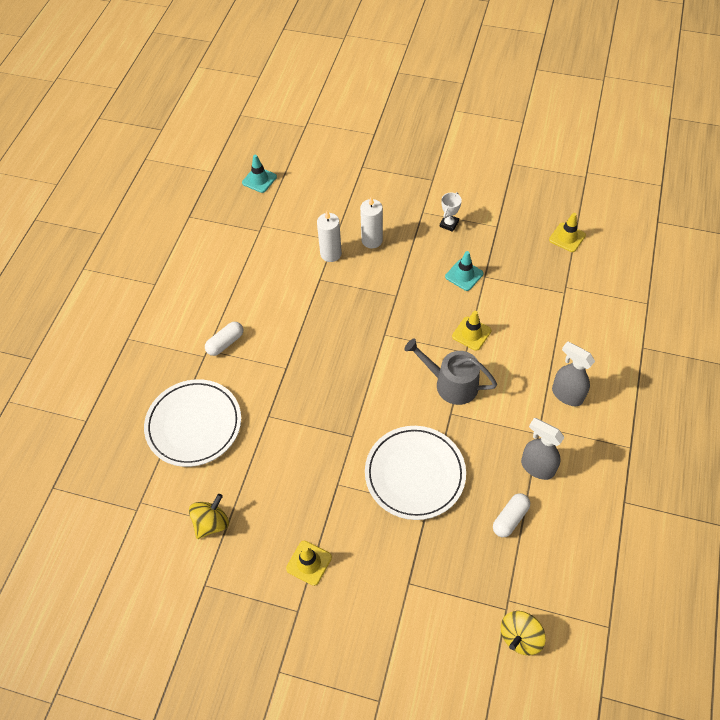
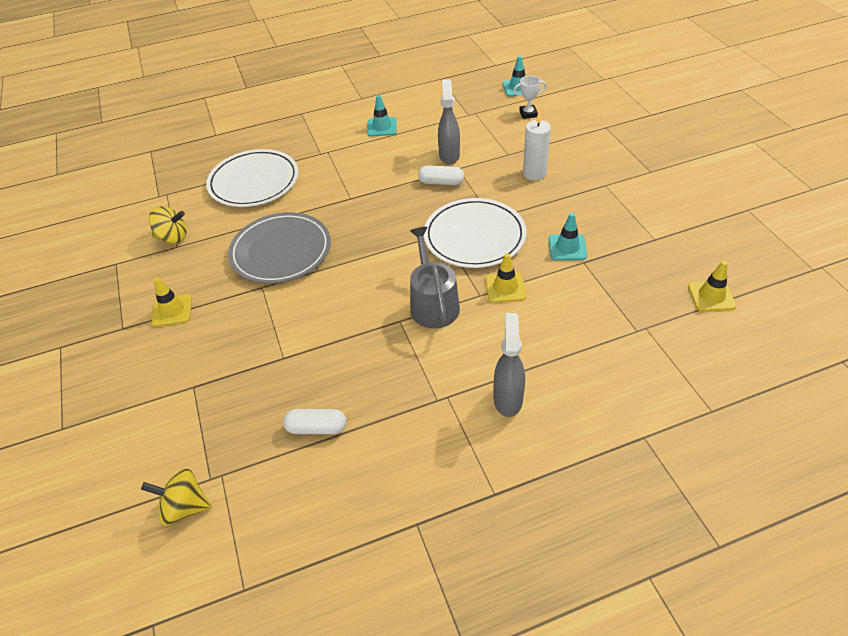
camera: 55 degrees right, 10 degrees down
(214, 294) = (382, 127): none -> turquoise traffic cone
(225, 343) = (343, 156): white capsule -> white capsule (441, 182)
(307, 450) = (281, 251): none -> grey plate
(331, 254) = (491, 160): white candle -> none
(415, 474) = (311, 330): white plate -> white plate (474, 236)
(449, 224) = (614, 207): white trophy -> white trophy (528, 114)
(537, 467) = (395, 419): grey spray bottle -> grey spray bottle (449, 155)

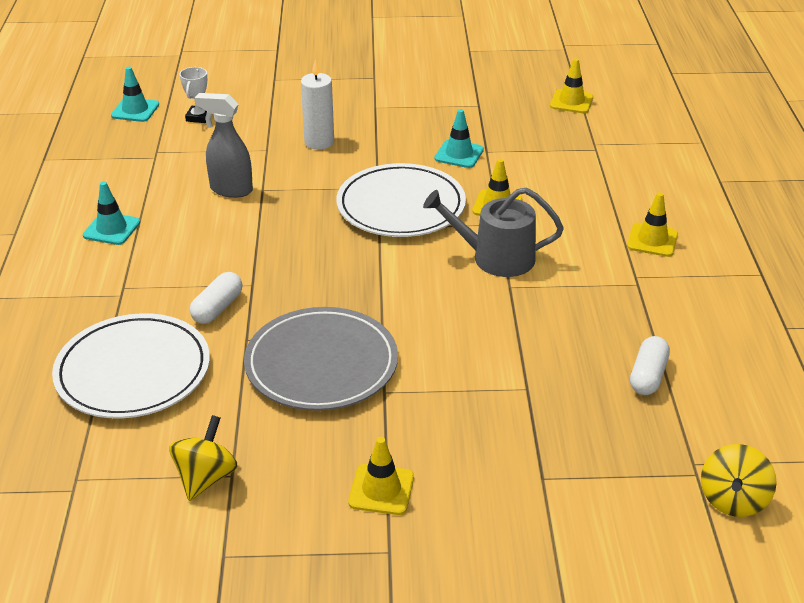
camera: 75 degrees left, 10 degrees down
(441, 182) = (281, 207): white capsule -> white capsule (217, 308)
(508, 399) = (652, 240): grey spray bottle -> yellow traffic cone

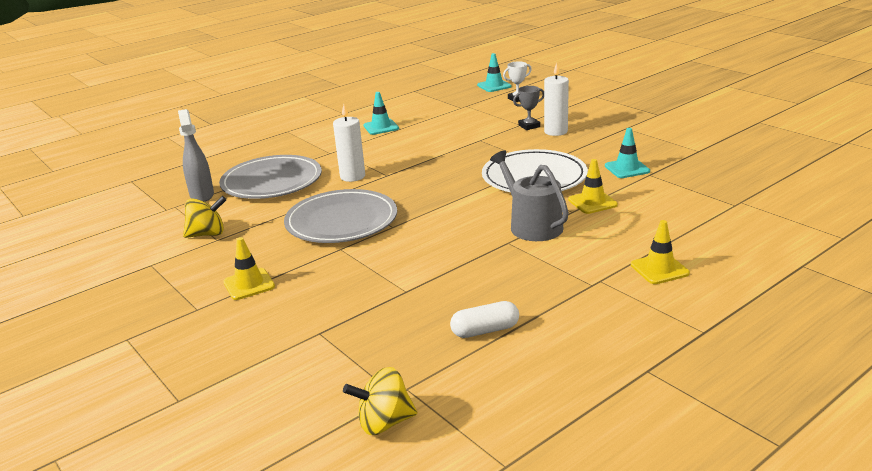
camera: 55 degrees right, 10 degrees down
(133, 371) = (272, 182): white plate -> grey plate
(217, 308) = (352, 176): white capsule -> white candle
(230, 190) = (464, 134): grey spray bottle -> grey spray bottle (202, 195)
(280, 147) = (529, 126): none -> grey trophy
(571, 102) = (777, 173): yellow traffic cone -> none

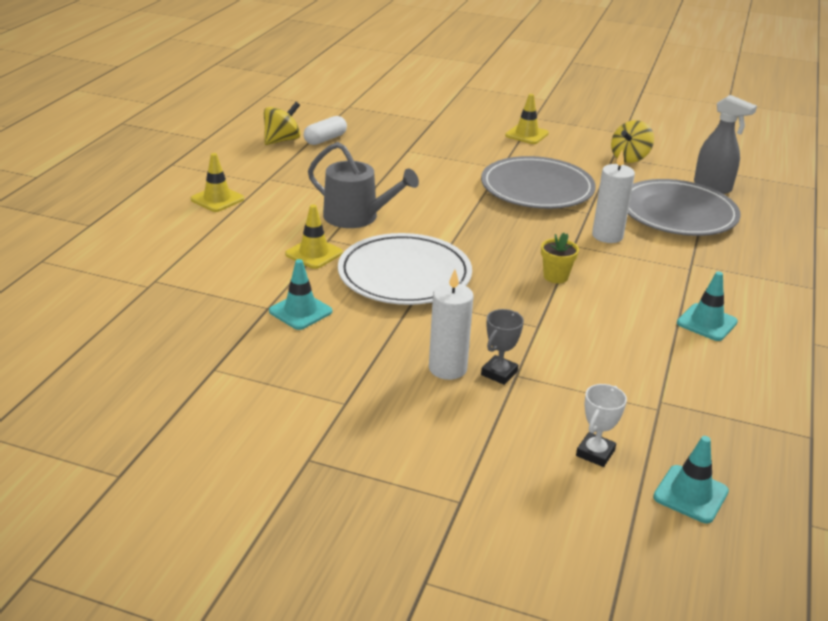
camera: 145 degrees right, 5 degrees up
(384, 422) = (342, 96): yellow spinning top -> yellow spinning top (282, 140)
(430, 160) = (555, 276): none -> yellow flower pot

